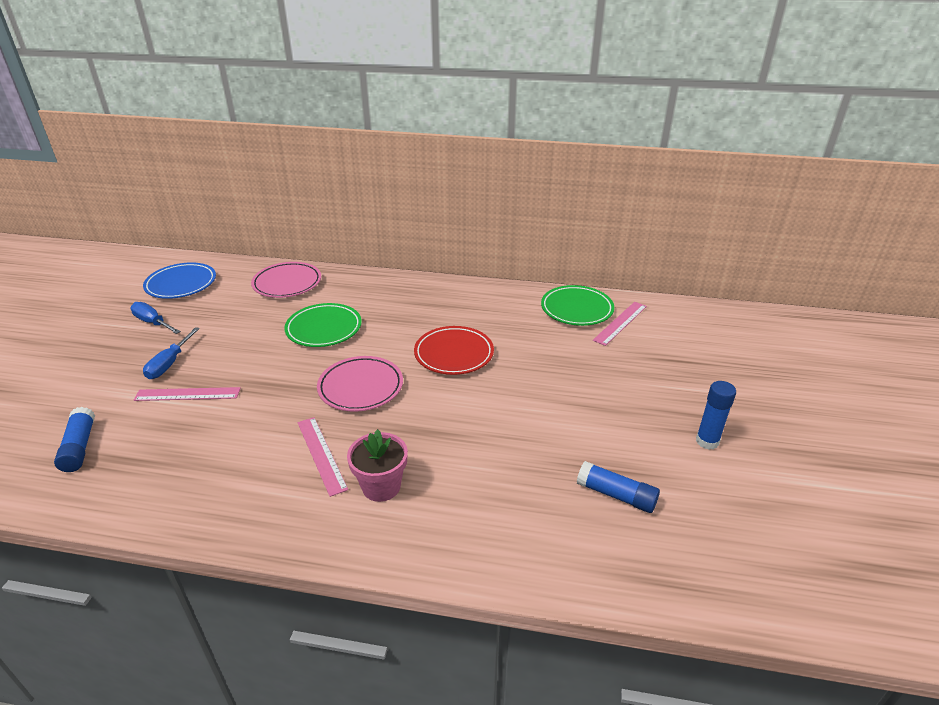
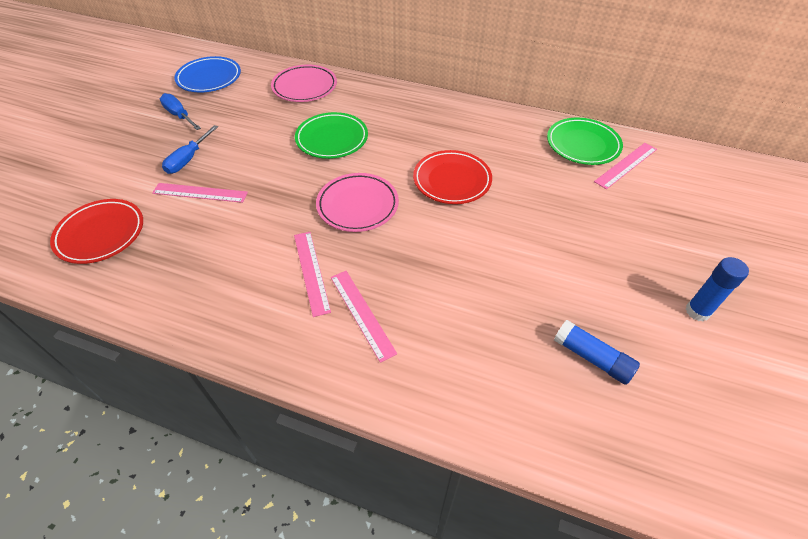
camera: 10 degrees right, 15 degrees up
(79, 447) = (101, 234): blue glue stick -> red plate
(381, 486) = (362, 313): pink flower pot -> pink ruler

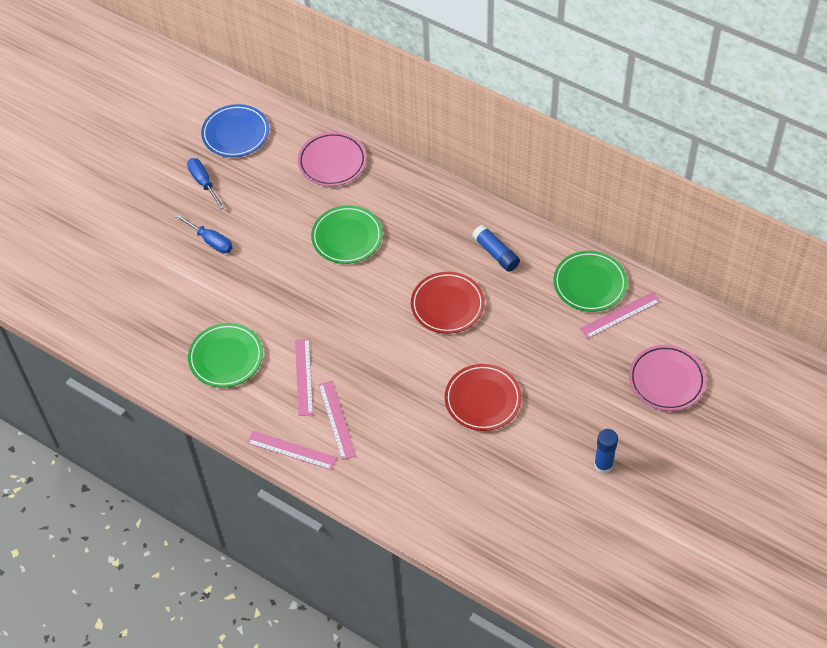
camera: 15 degrees right, 5 degrees up
(101, 234) = (135, 311): red plate -> red plate (483, 400)
(188, 159) = (210, 241): blue screwdriver -> blue screwdriver turned 90 degrees counterclockwise
(200, 192) = (219, 281): pink ruler -> pink ruler (291, 450)
(213, 266) = (226, 358): none -> green plate
(357, 205) = (355, 318): pink plate -> pink plate (666, 380)
(592, 357) = (501, 485): blue glue stick -> blue glue stick (496, 253)

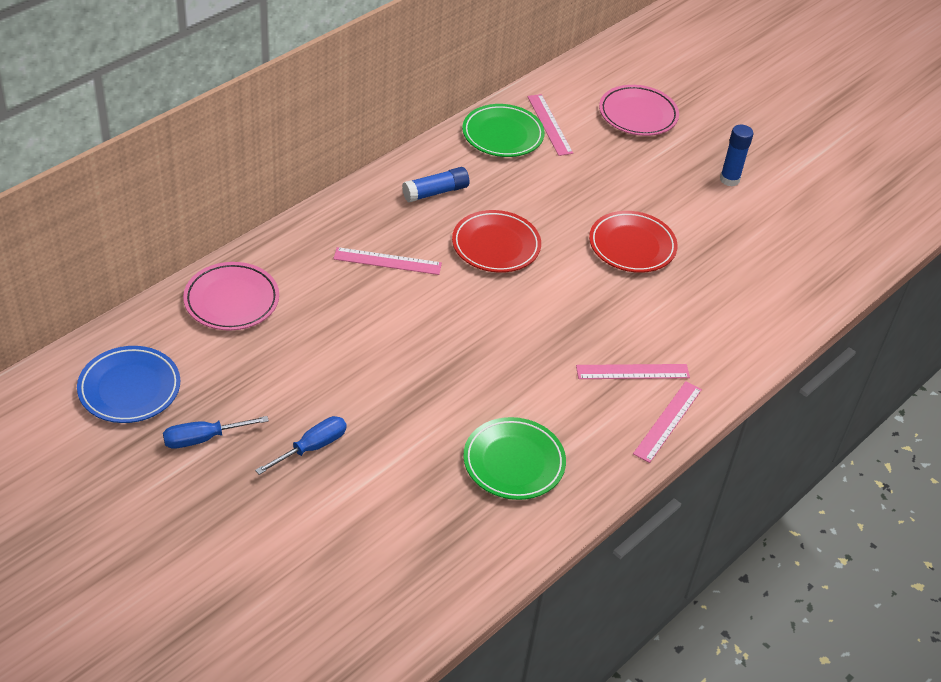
camera: 85 degrees left, 10 degrees down
(303, 377) = (563, 390): pink ruler -> pink ruler (387, 261)
(347, 237) = (362, 310): green plate -> none

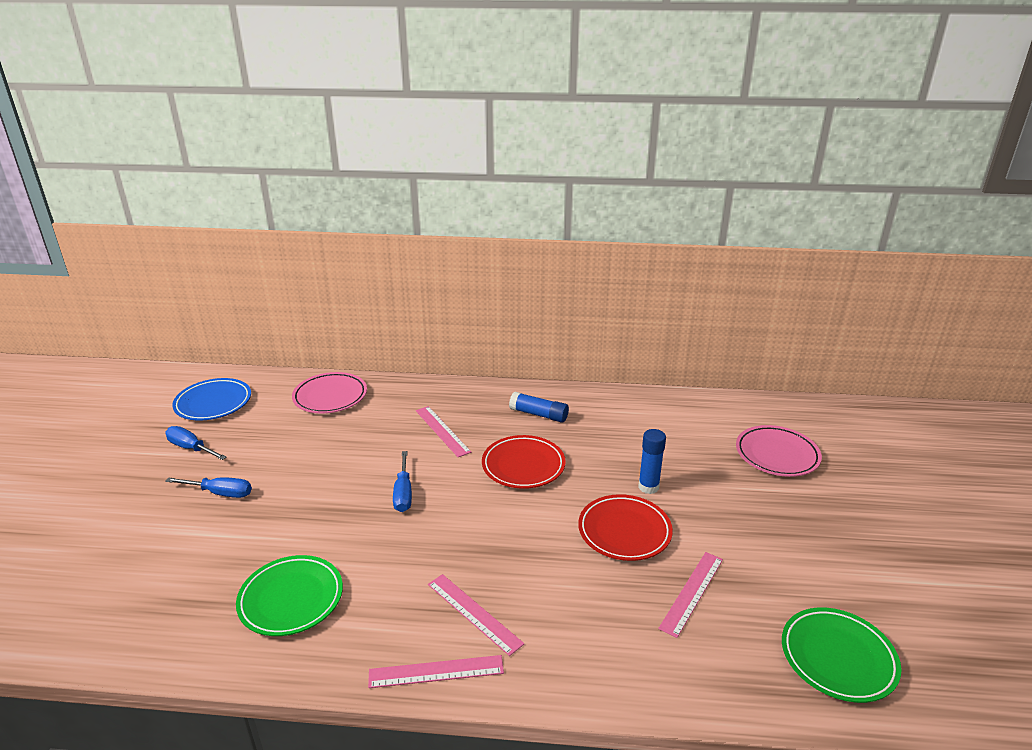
camera: 55 degrees right, 15 degrees down
(450, 333) = (403, 493): none -> blue screwdriver
(502, 135) = (642, 410): green plate -> green plate (838, 658)
(549, 124) = (689, 422): pink ruler -> pink ruler (691, 592)
(729, 179) = (795, 543): blue glue stick -> blue glue stick (648, 487)

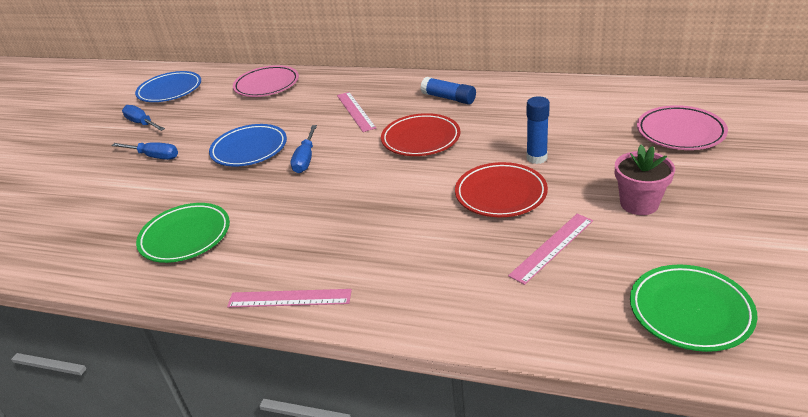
camera: 15 degrees right, 5 degrees up
(334, 481) = (249, 149): none -> blue plate
(474, 613) = (338, 254): pink ruler -> none
(760, 538) = (639, 204): none -> pink flower pot

